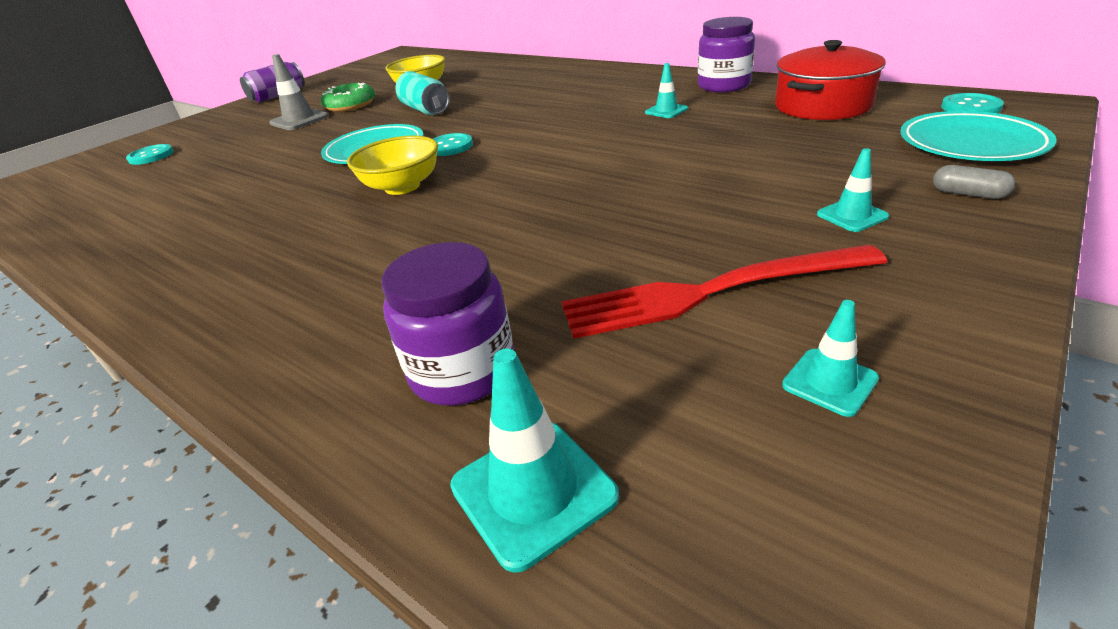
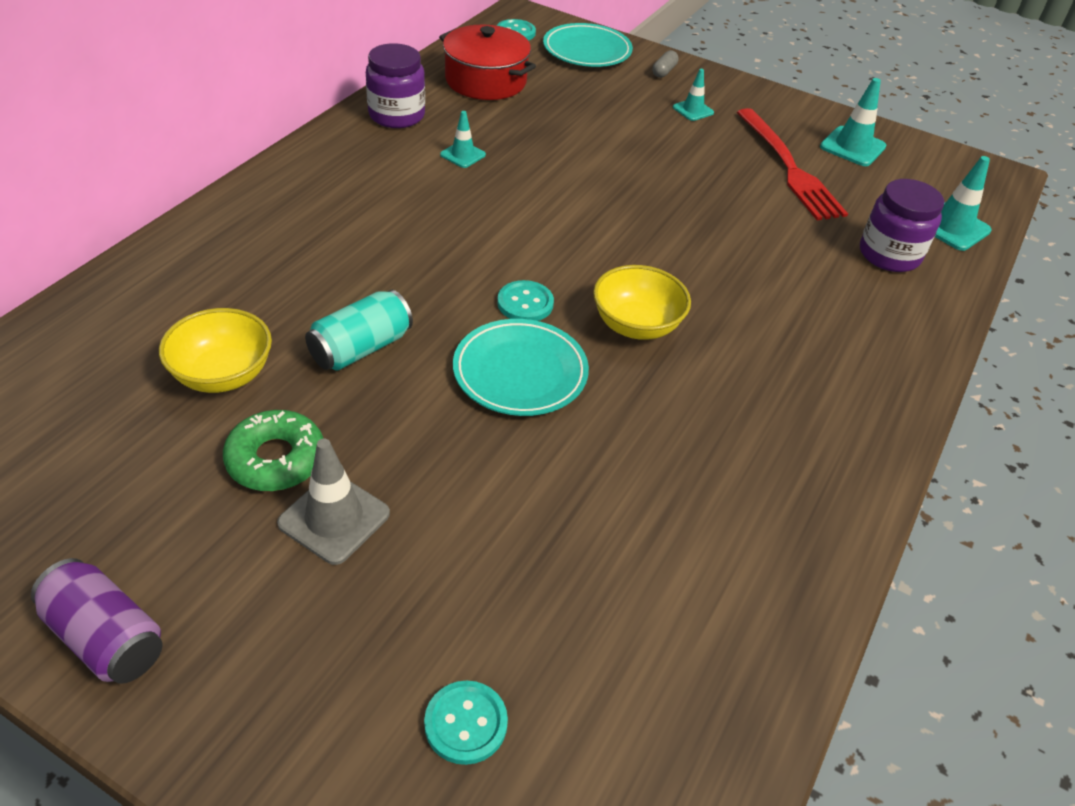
camera: 105 degrees left, 10 degrees up
(829, 382) = (852, 147): turquoise traffic cone -> turquoise traffic cone, size x1.62

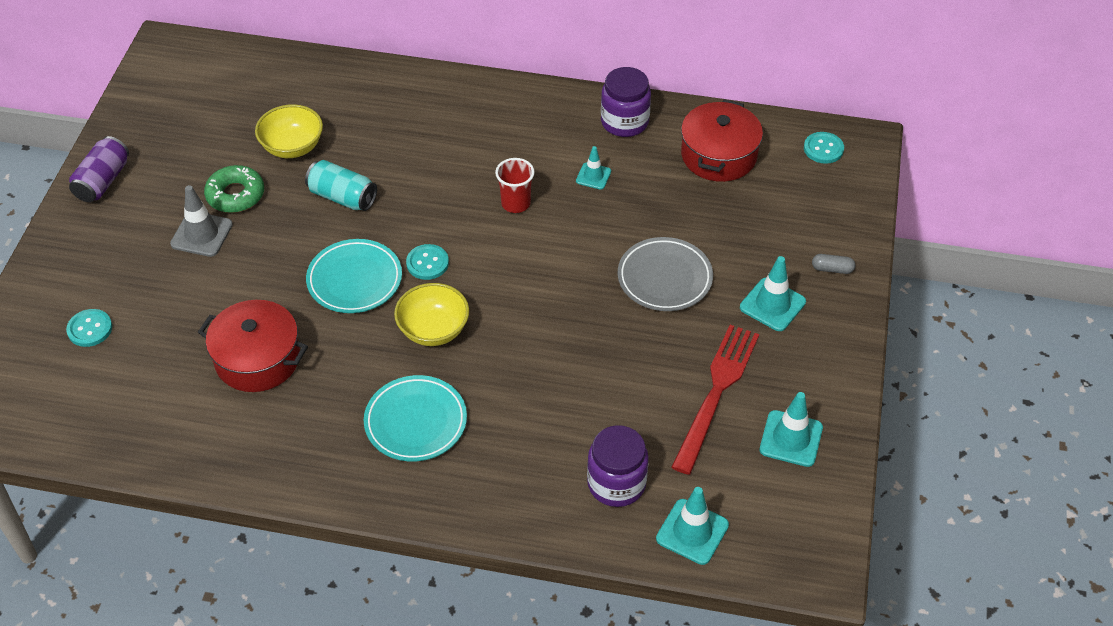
camera: 75 degrees right, 5 degrees up
(469, 214) = (515, 203): none -> red cup
(587, 51) = (828, 205): turquoise plate -> turquoise plate (416, 422)
(621, 504) = (257, 359): none -> red pot
(632, 154) = (664, 278): none -> grey plate
(693, 110) = (772, 305): turquoise traffic cone -> turquoise traffic cone, size x1.62
(789, 168) = (716, 392): red fork -> red fork turned 150 degrees clockwise

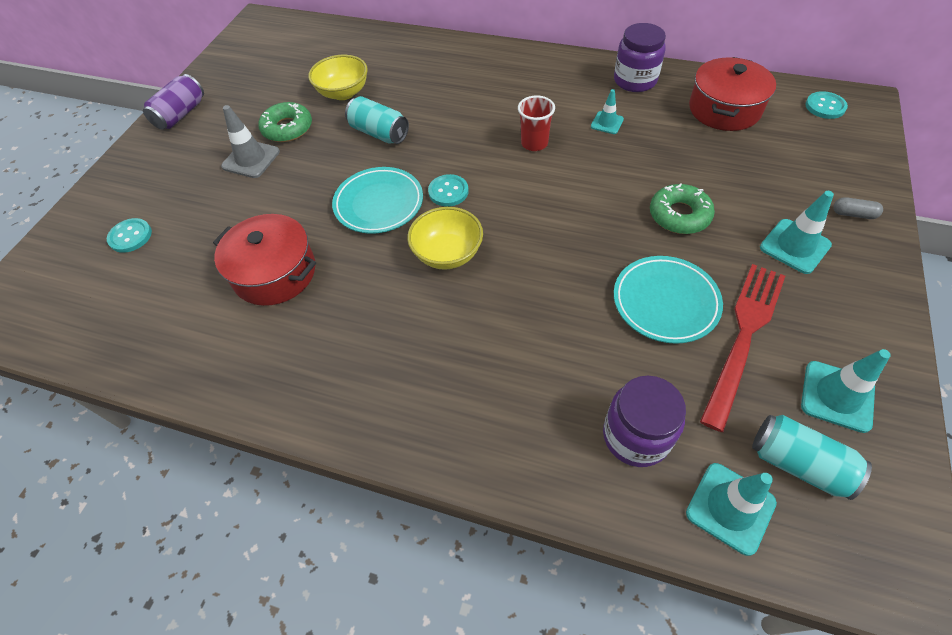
camera: 10 degrees right, 5 degrees up
(416, 422) = (419, 347): turquoise plate -> turquoise plate (665, 302)
(664, 278) = (679, 215): grey plate -> green donut
(751, 494) = (798, 463): none -> turquoise can

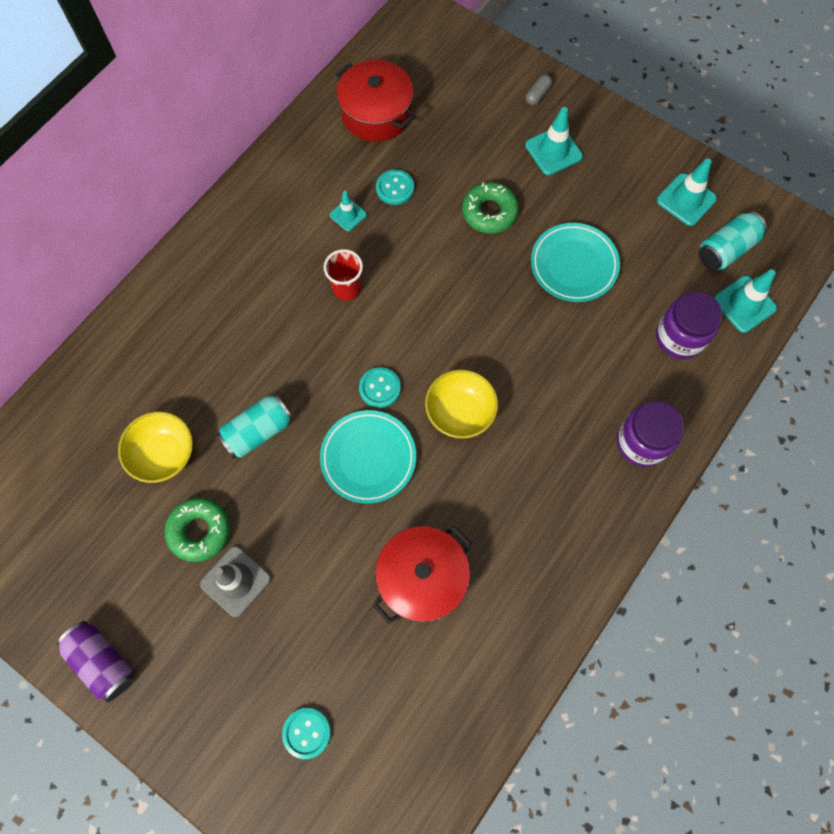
camera: 75 degrees left, 15 degrees up
(635, 80) = (297, 163): purple jar -> purple jar (642, 442)
(744, 336) = (622, 229): red fork -> none
(825, 106) = (410, 40): turquoise button -> turquoise button (395, 188)

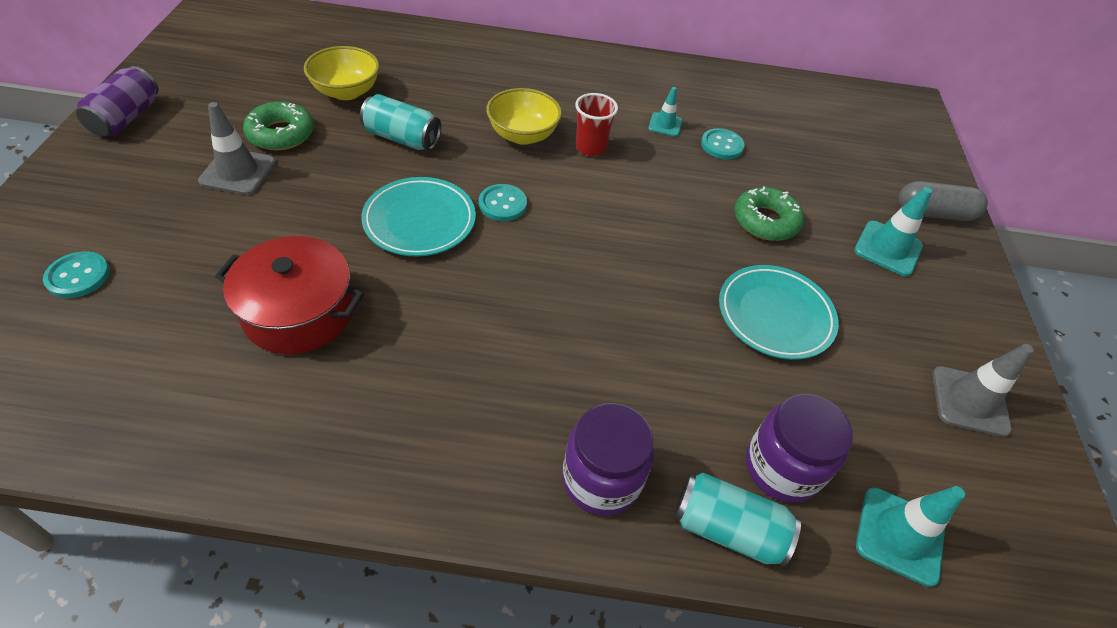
camera: 55 degrees right, 20 degrees down
(376, 113) = (782, 110): red pot -> none
(460, 412) = (518, 276): yellow bowl -> yellow bowl (523, 135)
(537, 95) = (933, 213): grey capsule -> grey capsule, size x1.83
(686, 200) = (969, 401): turquoise traffic cone -> grey traffic cone
(726, 249) = (952, 477): turquoise can -> turquoise can (727, 529)

